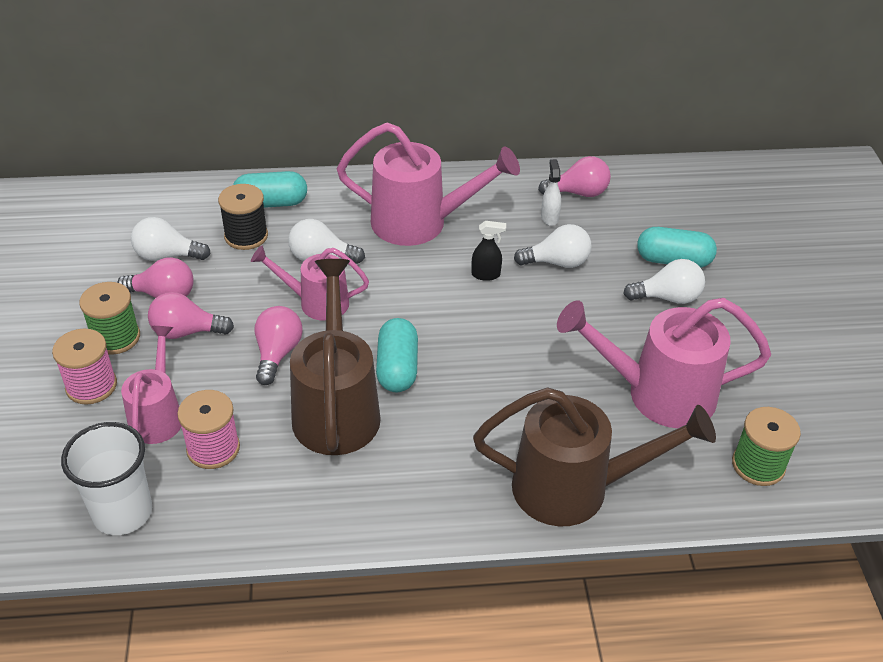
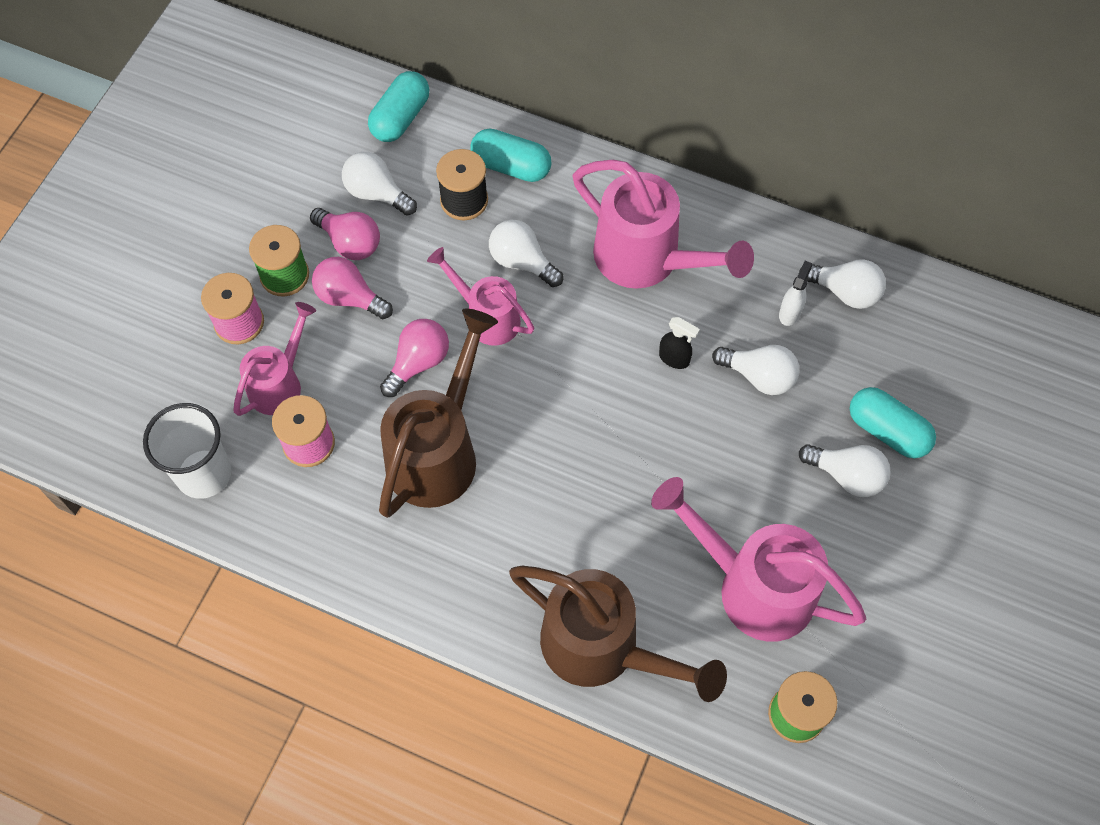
camera: 30 degrees right, 20 degrees up
(397, 368) = (519, 433): turquoise capsule -> turquoise capsule (400, 118)
(578, 193) = (845, 292): pink light bulb -> white light bulb

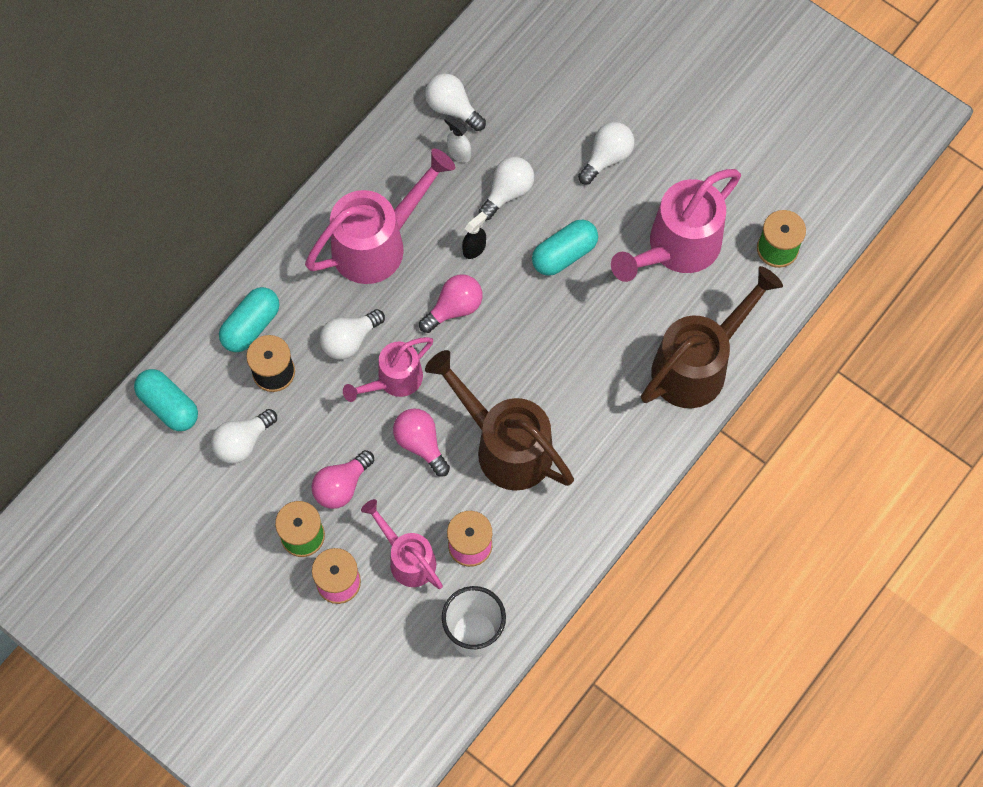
camera: 75 degrees left, 5 degrees up
(350, 243) = (286, 475): pink light bulb -> pink light bulb (454, 308)
(845, 292) = (452, 108): white light bulb -> white light bulb turned 90 degrees counterclockwise
(887, 431) = (579, 118): turquoise capsule -> turquoise capsule (564, 254)

